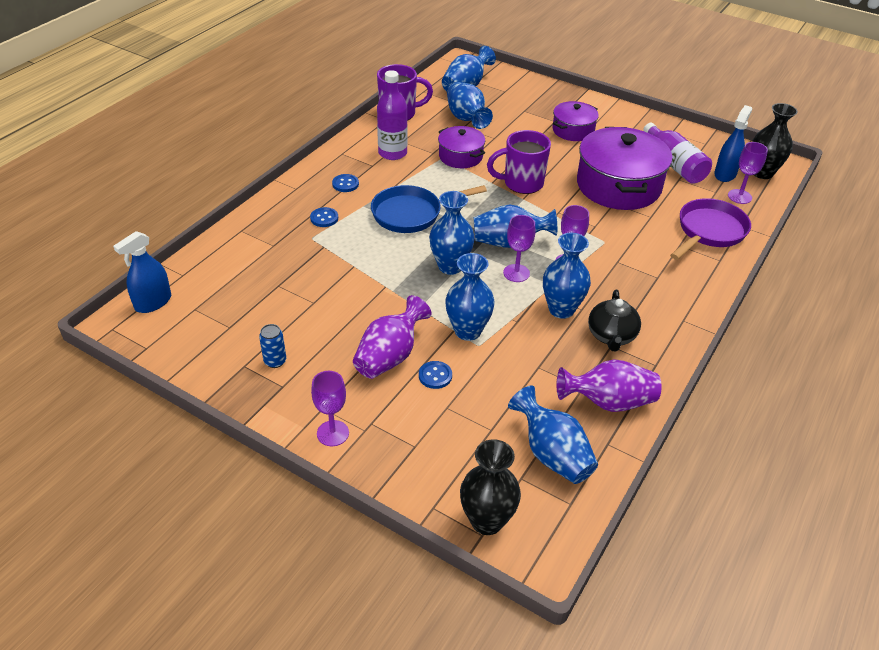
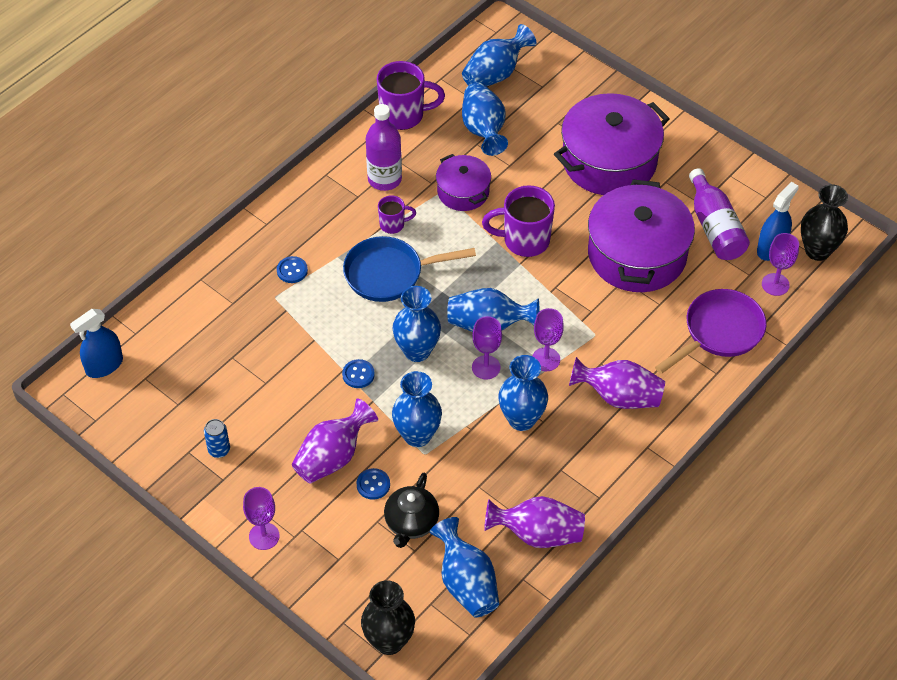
camera: 10 degrees right, 10 degrees up
(345, 184) = (323, 222): blue button -> blue button (358, 374)
(407, 181) = (393, 225): none -> purple mug
(573, 130) = (609, 161): purple pot -> purple pot, size x1.85
(611, 336) = (564, 458): black teapot -> black teapot (411, 523)
(643, 284) = (619, 397): none -> purple vase

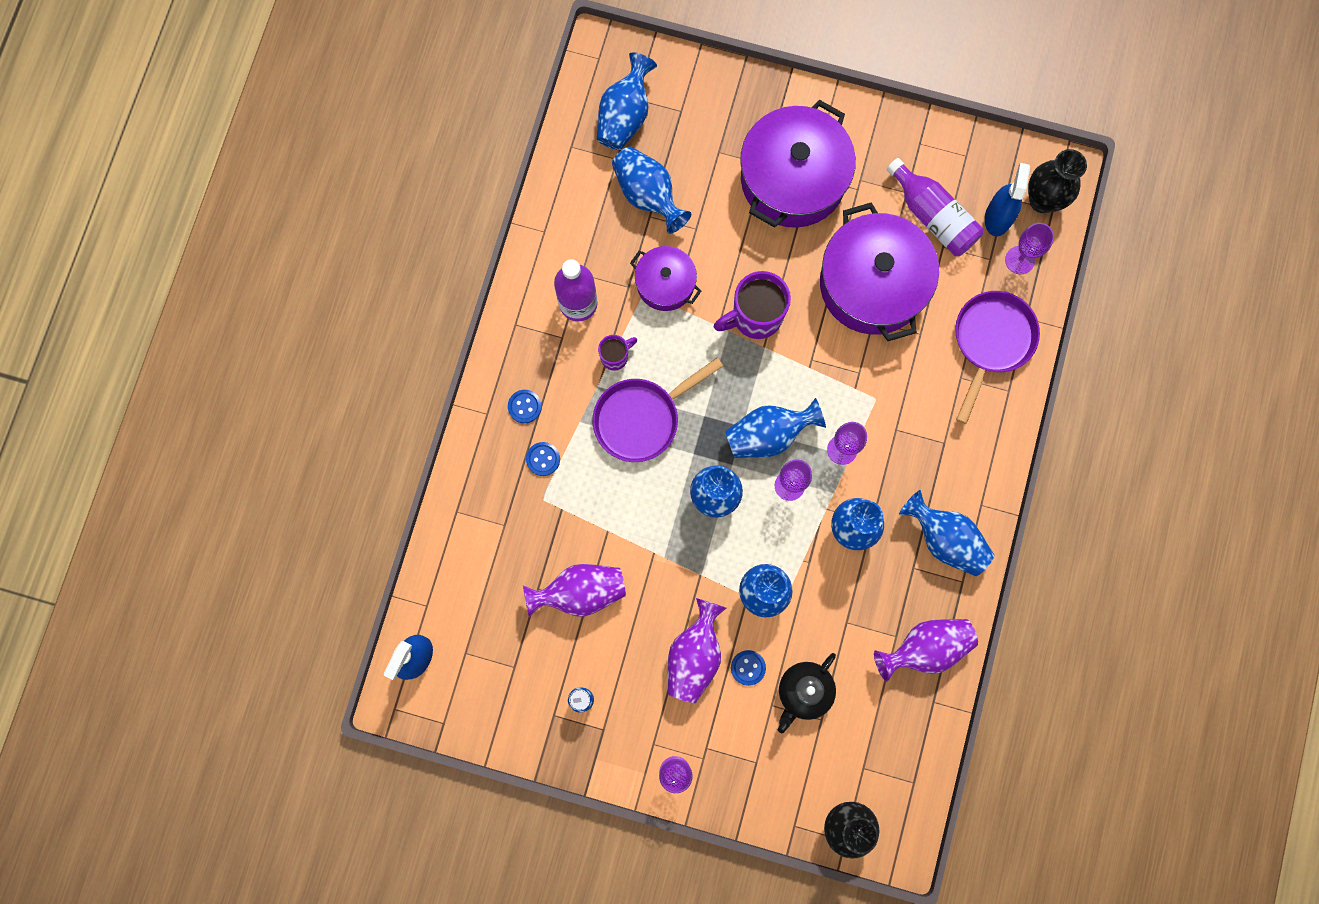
camera: 25 degrees left, 25 degrees up
(358, 374) = (671, 551): blue button -> blue button (524, 406)
(389, 274) = (641, 418): blue pan -> purple pan
(404, 115) = (556, 212): purple mug -> none
(411, 523) = (804, 692): black teapot -> black teapot turned 45 degrees clockwise
(466, 583) = (885, 731): blue vase -> blue vase (945, 539)
(619, 397) = (930, 460): purple vase -> purple vase (580, 592)

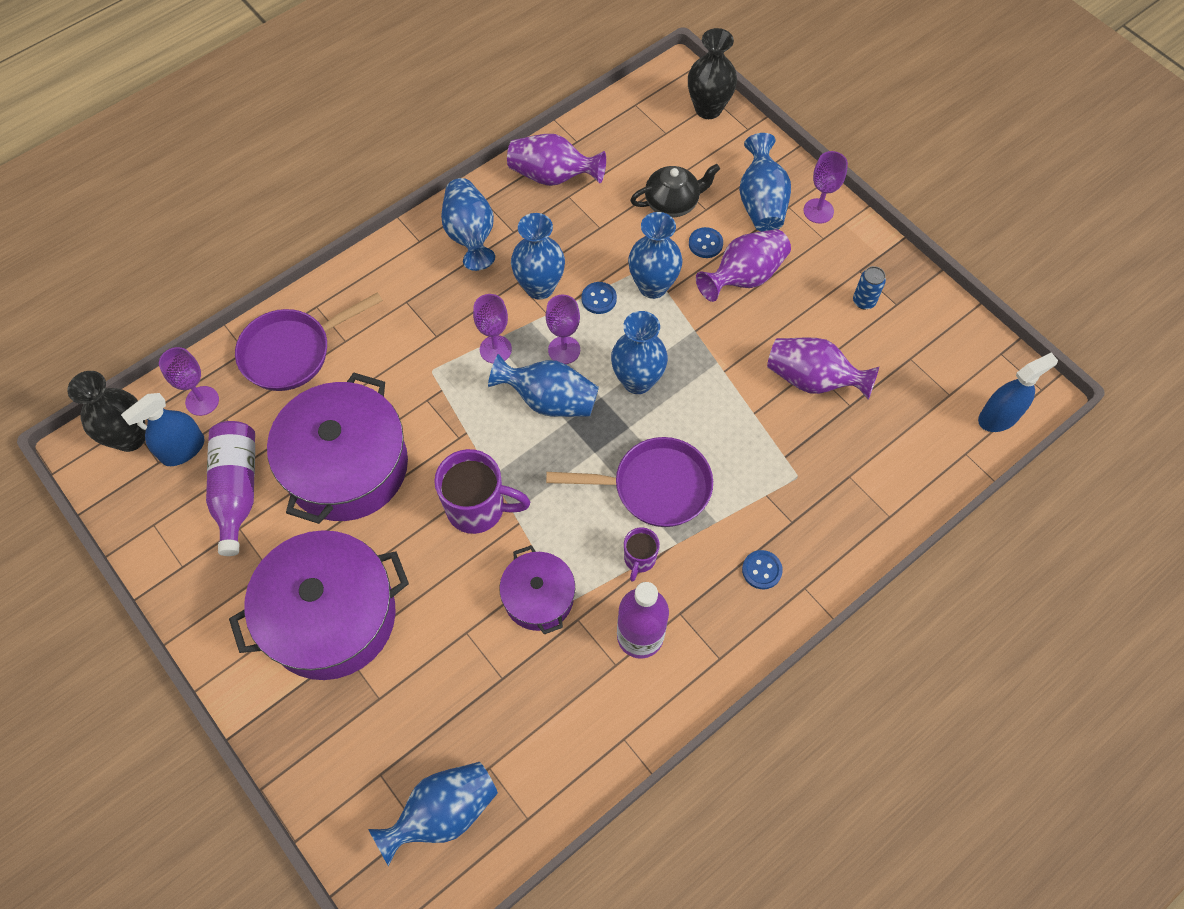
camera: 145 degrees left, 15 degrees down
(543, 459) = (774, 510): blue button -> blue button (599, 299)
(615, 357) = (639, 559): purple mug -> purple mug turned 75 degrees counterclockwise
(648, 195) = (486, 702): blue vase -> blue vase (761, 202)

